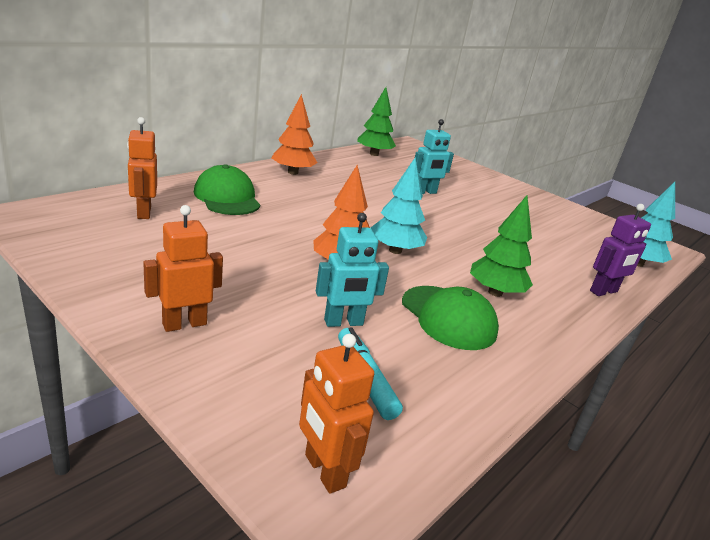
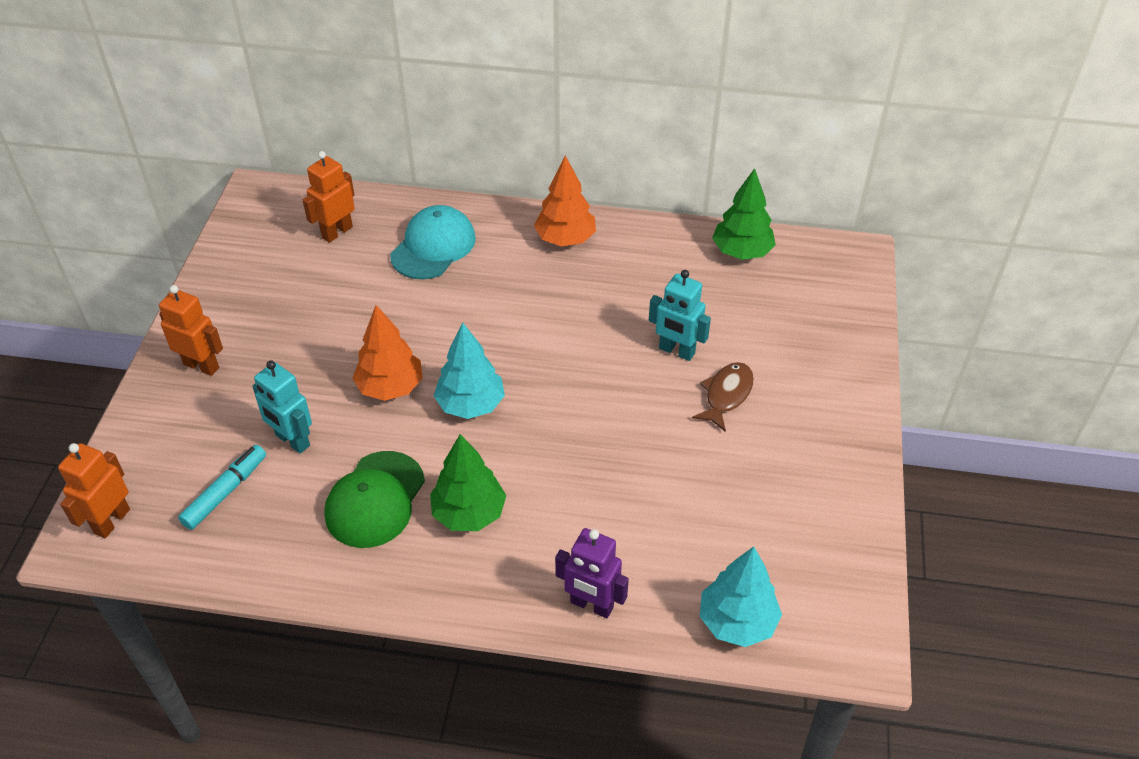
camera: 60 degrees right, 20 degrees up
(227, 197) = (433, 247): green cap -> turquoise cap
(471, 198) = (726, 395): none -> brown fish

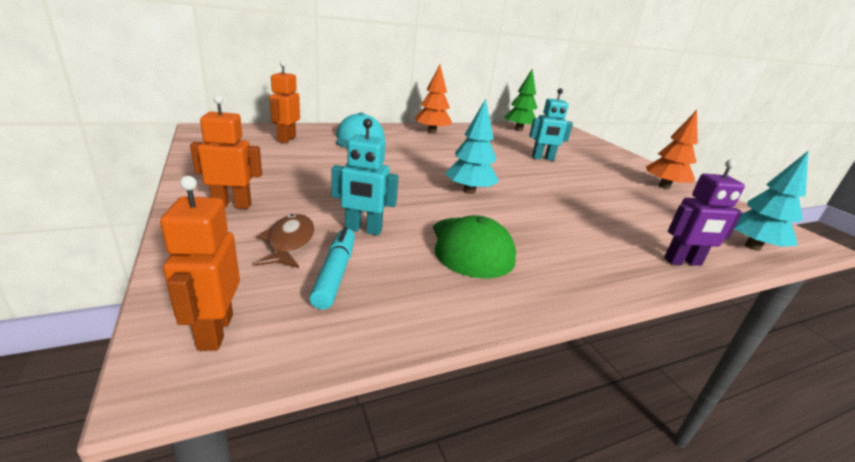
camera: 35 degrees left, 20 degrees down
(390, 387) = (406, 192): orange tree -> orange tree (664, 186)
(469, 513) = (543, 238): green tree -> none
(726, 395) = (588, 168): brown fish -> brown fish (289, 242)

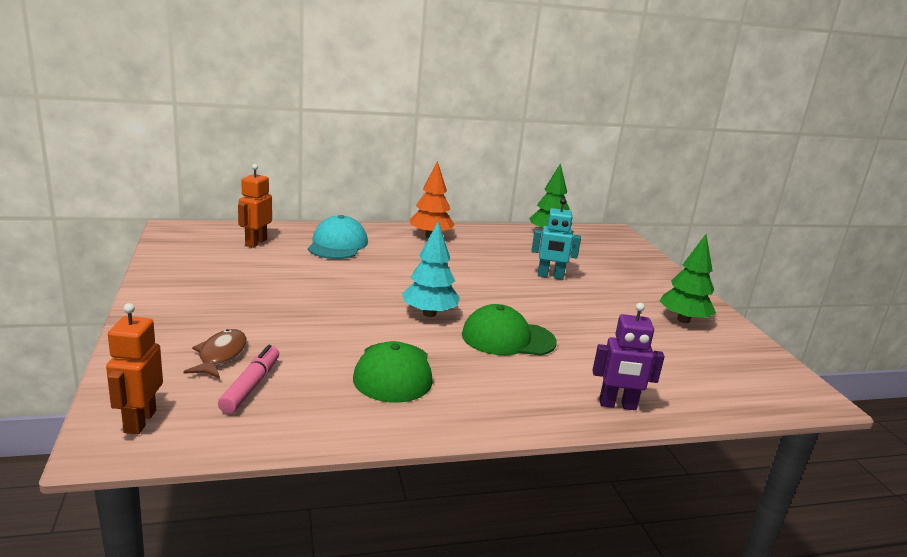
camera: 10 degrees right, 5 degrees down
(232, 205) = (179, 316): orange robot -> none
(335, 273) = (251, 386): turquoise marker -> pink marker
(363, 230) = (294, 348): turquoise robot -> none
(548, 208) = (508, 338): none -> green cap
(664, 186) = (683, 320): orange tree -> green tree
(752, 247) = (724, 396): turquoise tree -> none

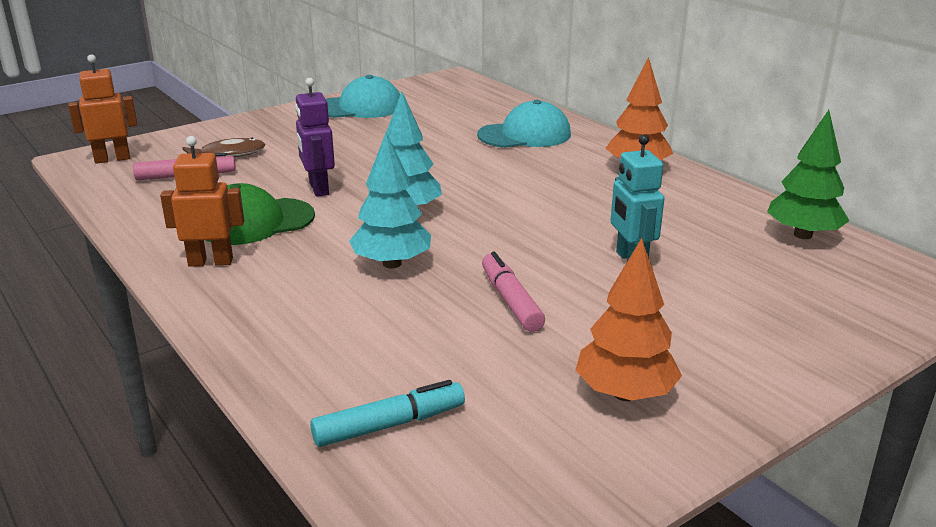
camera: 70 degrees right, 5 degrees up
(188, 276) = (360, 107): none -> turquoise cap
(256, 242) = (471, 107): orange robot -> orange robot (211, 262)
(508, 338) = (392, 263): green cap -> turquoise tree
(578, 318) = (511, 300): none -> pink marker
(617, 405) = (279, 359): purple robot -> purple robot (318, 189)
(683, 320) = (625, 393): green tree -> orange tree
(699, 385) = (390, 425): none -> turquoise marker

